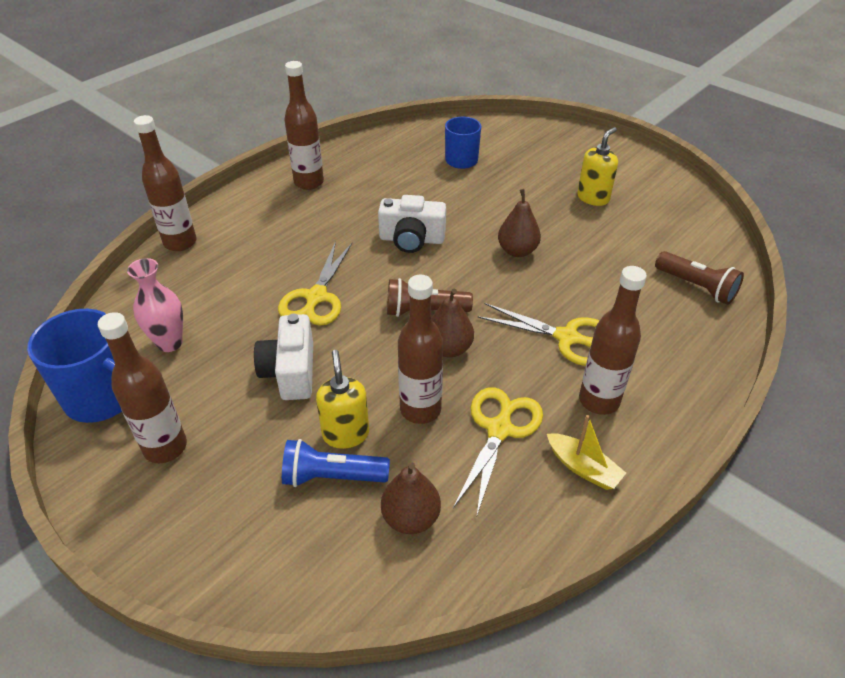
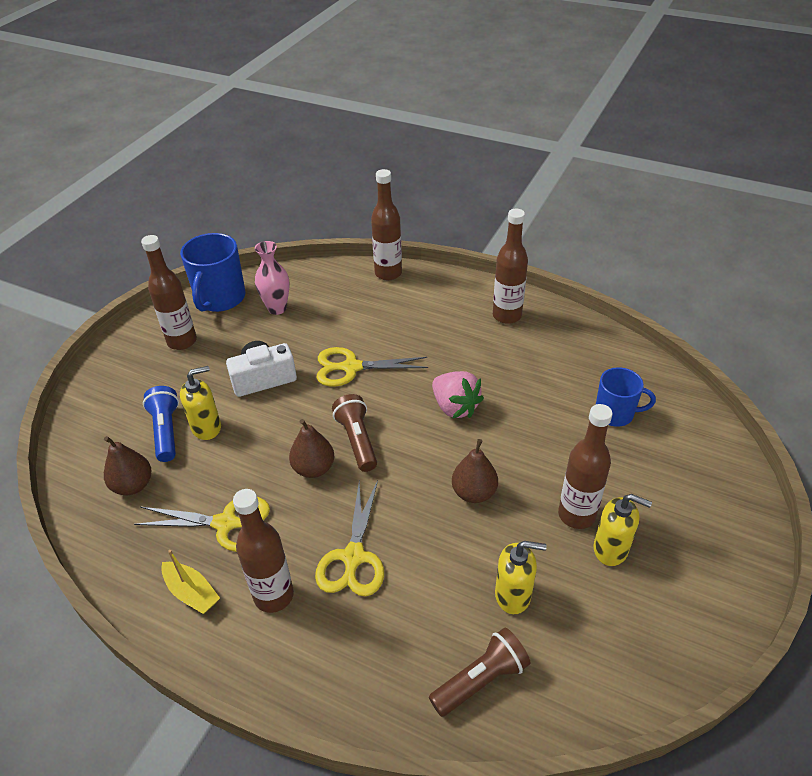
camera: 75 degrees right, 0 degrees up
(411, 239) = (455, 407): white camera -> pink strawberry
(420, 409) = (239, 466): brown bottle -> brown bottle (576, 515)
(583, 468) = (191, 592): yellow boat -> yellow boat turned 75 degrees counterclockwise
(624, 254) = (513, 595): none -> yellow soap dispenser
(696, 287) = (481, 680): brown flashlight -> brown flashlight turned 150 degrees counterclockwise

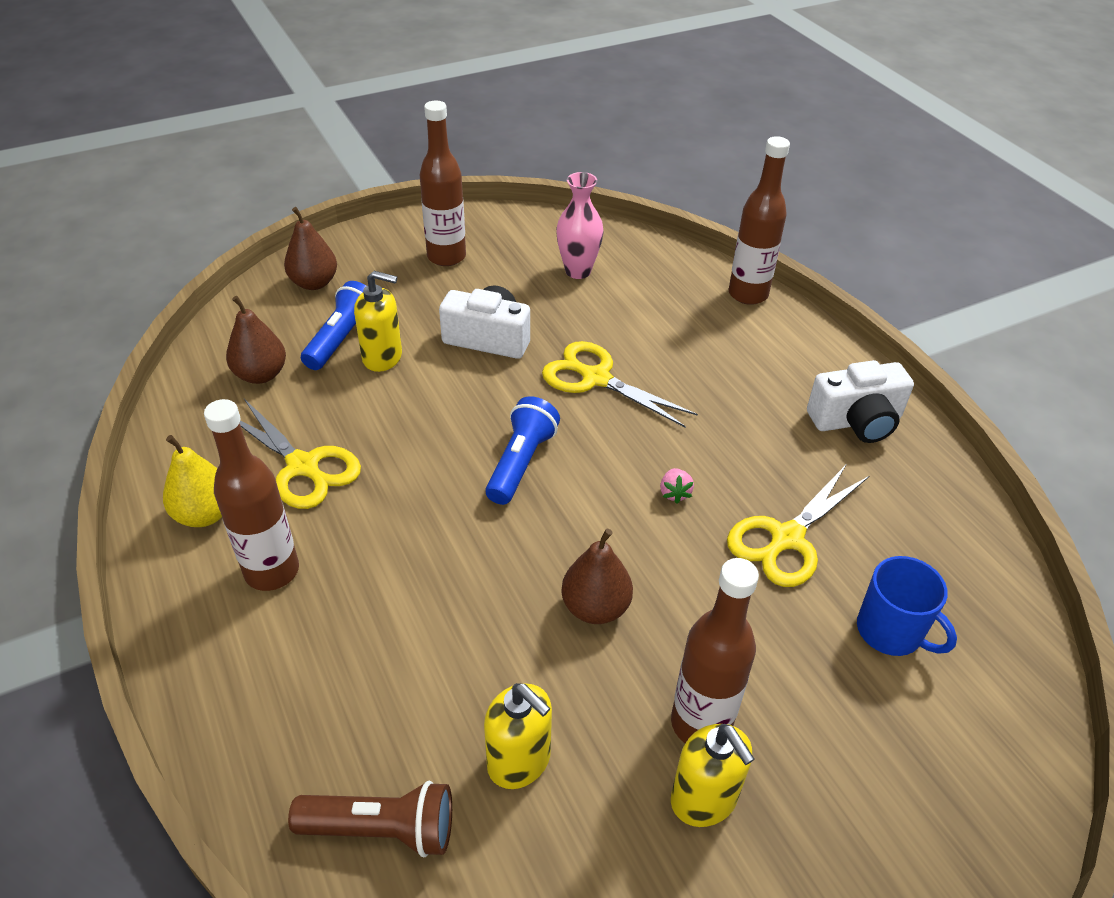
camera: 35 degrees right, 0 degrees up
(191, 592) = (205, 514): yellow boat -> yellow pear
(220, 298) = (528, 231): blue mug -> none
(313, 468) = (444, 464): brown pear -> brown pear (314, 283)
(353, 557) = (389, 587): yellow scissors -> yellow scissors (787, 538)
(357, 440) = (521, 462): brown flashlight -> blue flashlight
(455, 407) = (674, 493): pink strawberry -> pink strawberry, size x0.46
(507, 316) = (856, 421): brown bottle -> white camera

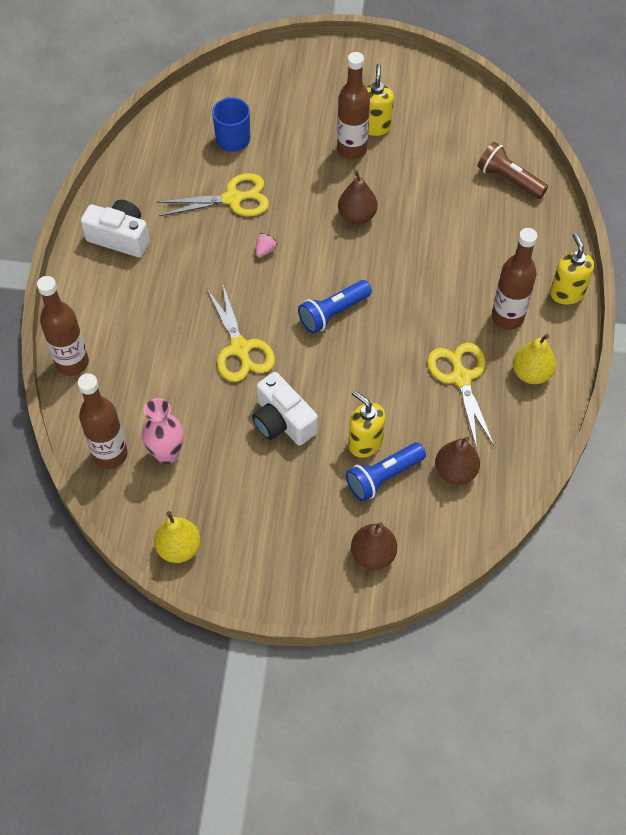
camera: 145 degrees left, 15 degrees up
(446, 257) = (252, 529): brown bottle -> brown bottle (110, 454)
(501, 223) = (179, 548): none -> yellow pear
(519, 761) = (438, 174): yellow soap dispenser -> yellow soap dispenser (567, 293)

